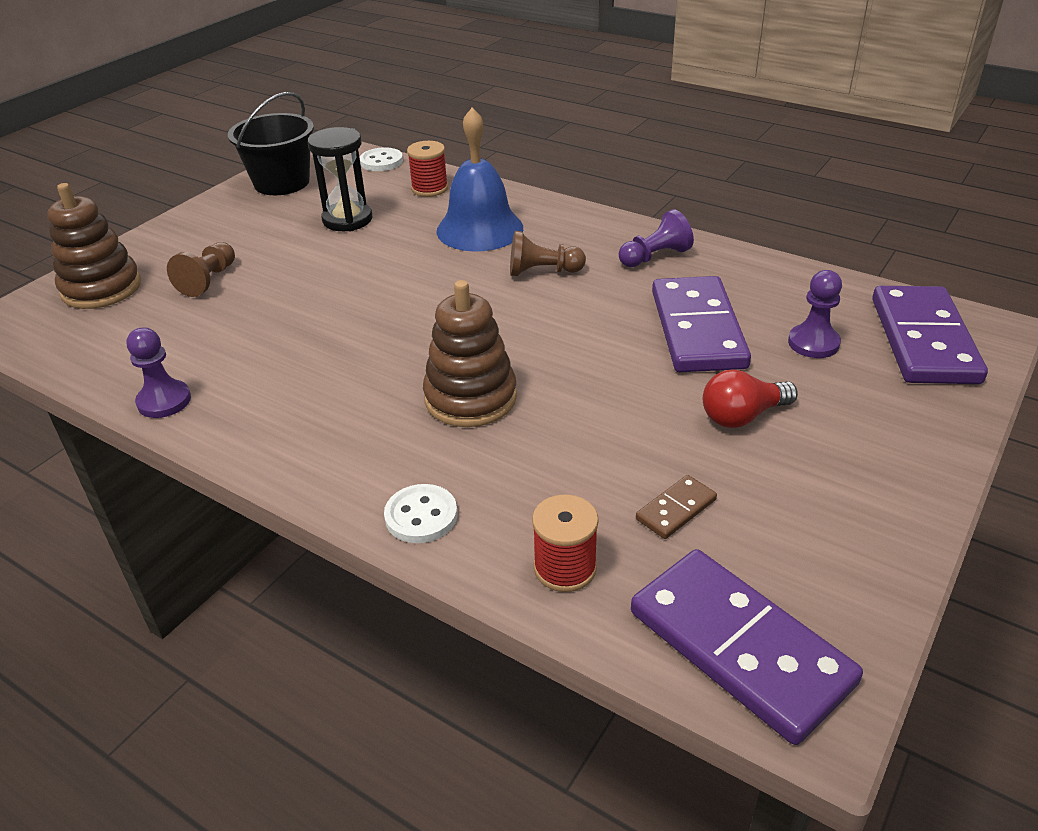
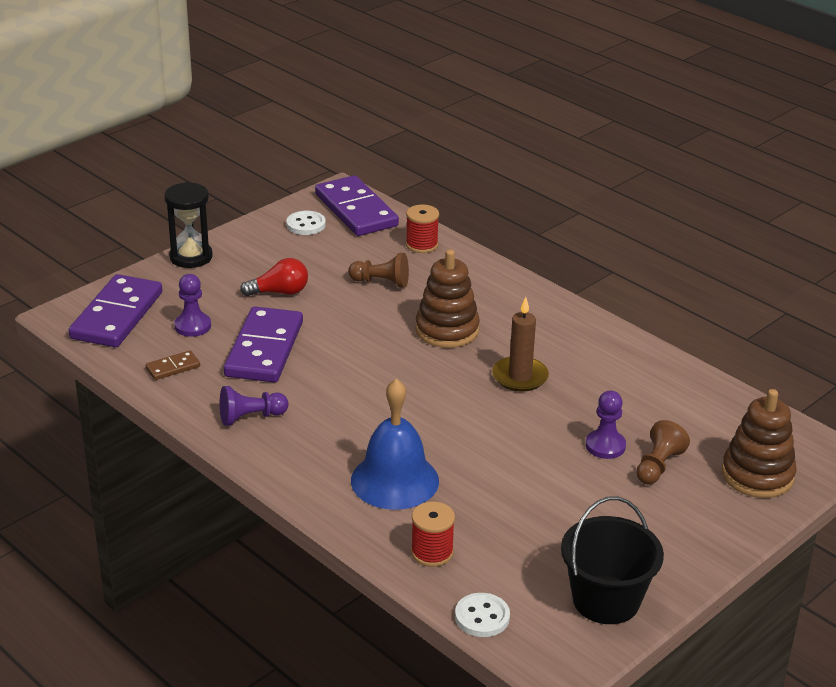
camera: 170 degrees left, 5 degrees down
(164, 401) = (662, 363): purple pawn -> purple pawn (605, 446)
(347, 220) = (527, 520): black hourglass -> black hourglass (191, 257)
(361, 349) = (520, 377): none -> brown candle
(421, 516) = (491, 275): white button -> white button (306, 224)
(542, 271) = (355, 420): brown pawn -> brown pawn (381, 282)
(676, 509) = (351, 257): brown domino -> brown domino (173, 367)

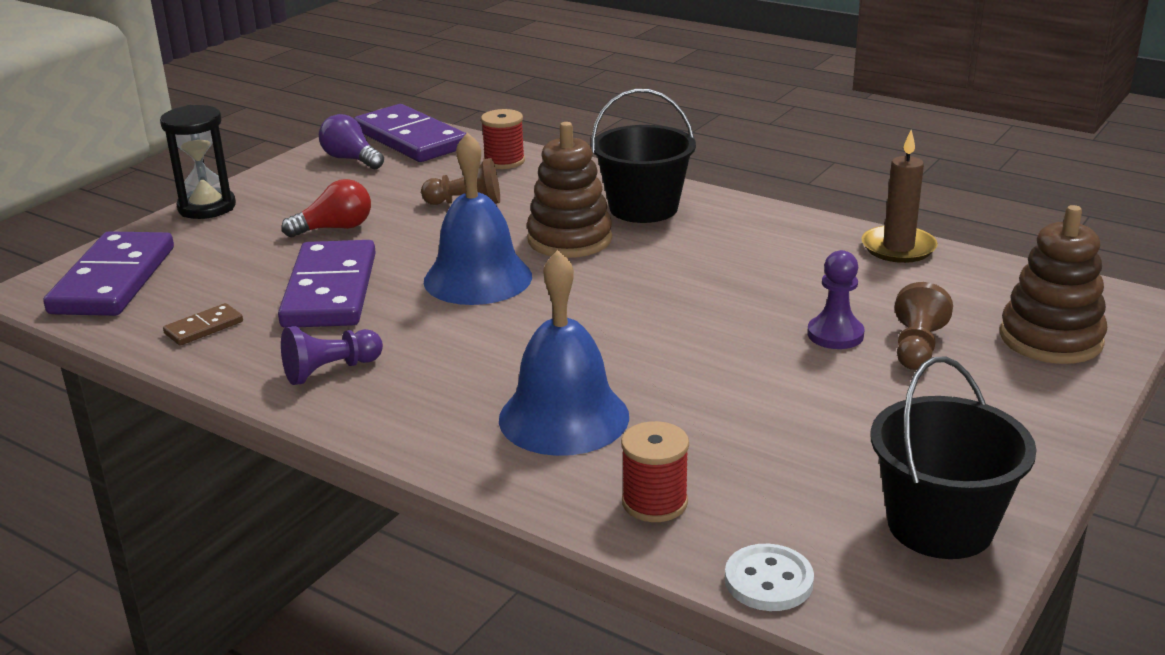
camera: 10 degrees left, 5 degrees down
(192, 326) = (223, 278): purple pawn -> none
(306, 224) = (351, 159): white button -> purple light bulb
(370, 355) = (478, 278): none -> blue bell
(512, 309) = (643, 208): none -> black bucket
(520, 377) = (685, 275): brown candle -> brown candle (898, 248)

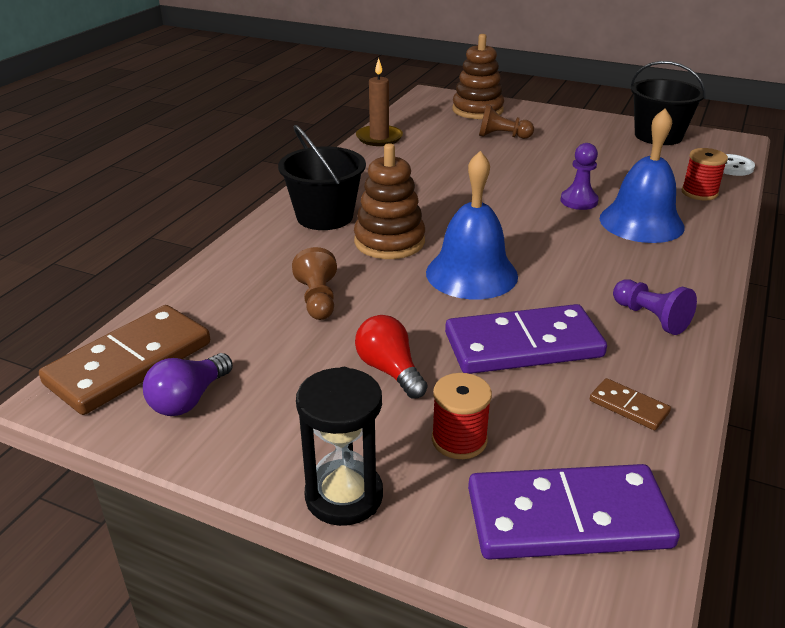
camera: 100 degrees left, 5 degrees up
(410, 139) = (130, 363): purple domino -> brown domino
(504, 161) = (213, 291): red spool -> red spool (459, 440)
(835, 335) = (498, 154): purple pawn -> purple pawn (579, 201)

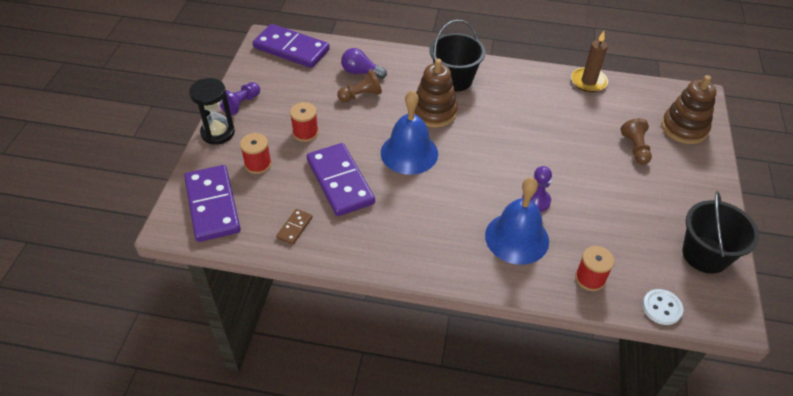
camera: 75 degrees right, 15 degrees up
(130, 363) = (291, 49): brown domino -> purple domino
(188, 399) = (270, 73): purple light bulb -> purple light bulb (361, 72)
(389, 370) = (305, 133): red light bulb -> red spool
(650, 318) = (385, 239): purple pawn -> purple pawn (241, 104)

